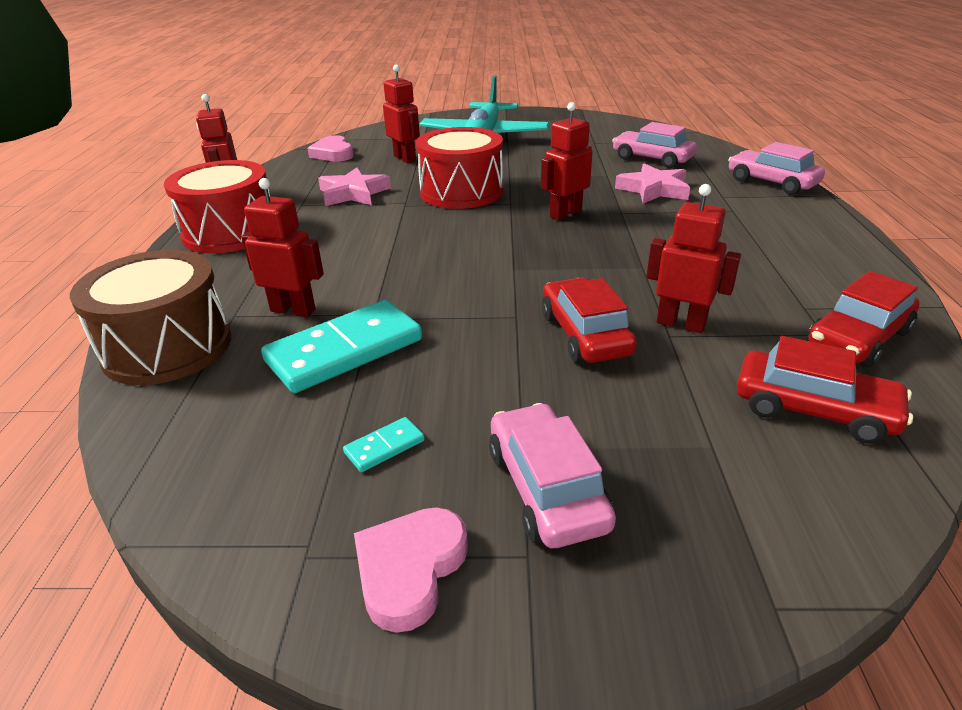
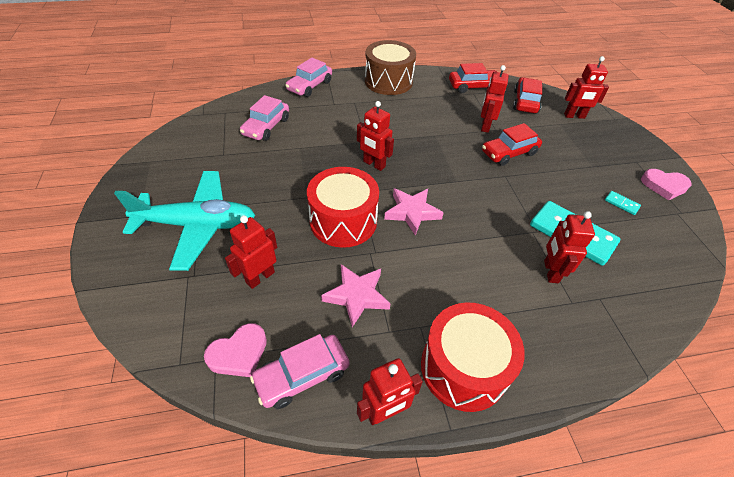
camera: 105 degrees left, 15 degrees up
(167, 347) = (622, 323): brown drum -> brown drum (388, 81)
(546, 488) = (607, 159): pink car -> pink car (302, 375)
(654, 189) = (326, 128): pink star -> pink star (412, 212)
(763, 493) = (574, 116): none -> red robot
(858, 338) = (473, 86): red car -> red car turned 45 degrees counterclockwise

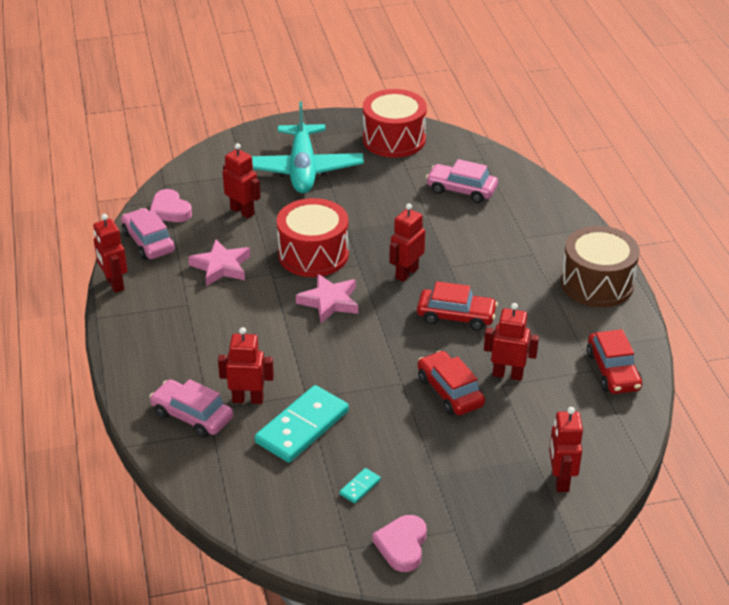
camera: 90 degrees right, 10 degrees down
(309, 86) = (560, 214): pink car -> pink car (192, 416)
(463, 367) = (146, 328): red drum -> red drum (394, 139)
(525, 102) = (586, 426): red car -> red car (456, 316)

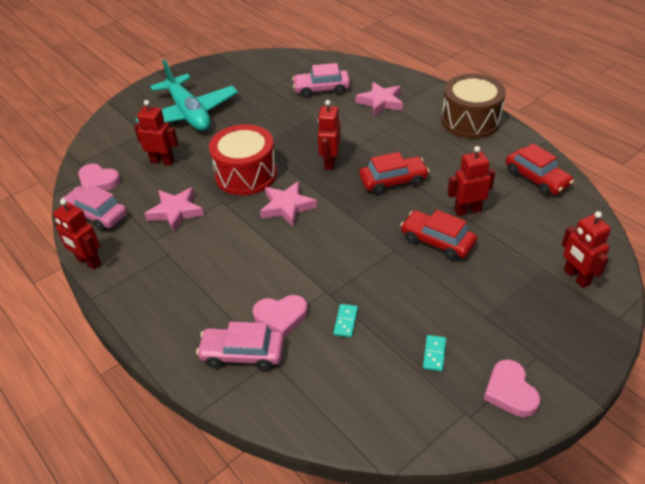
camera: 25 degrees left, 5 degrees up
(248, 399) = (281, 317): red robot -> pink heart
(302, 427) = (346, 321): turquoise domino -> turquoise domino, size x0.42
(394, 139) = (243, 70): red drum -> none
(515, 227) = (380, 102): none -> pink star

